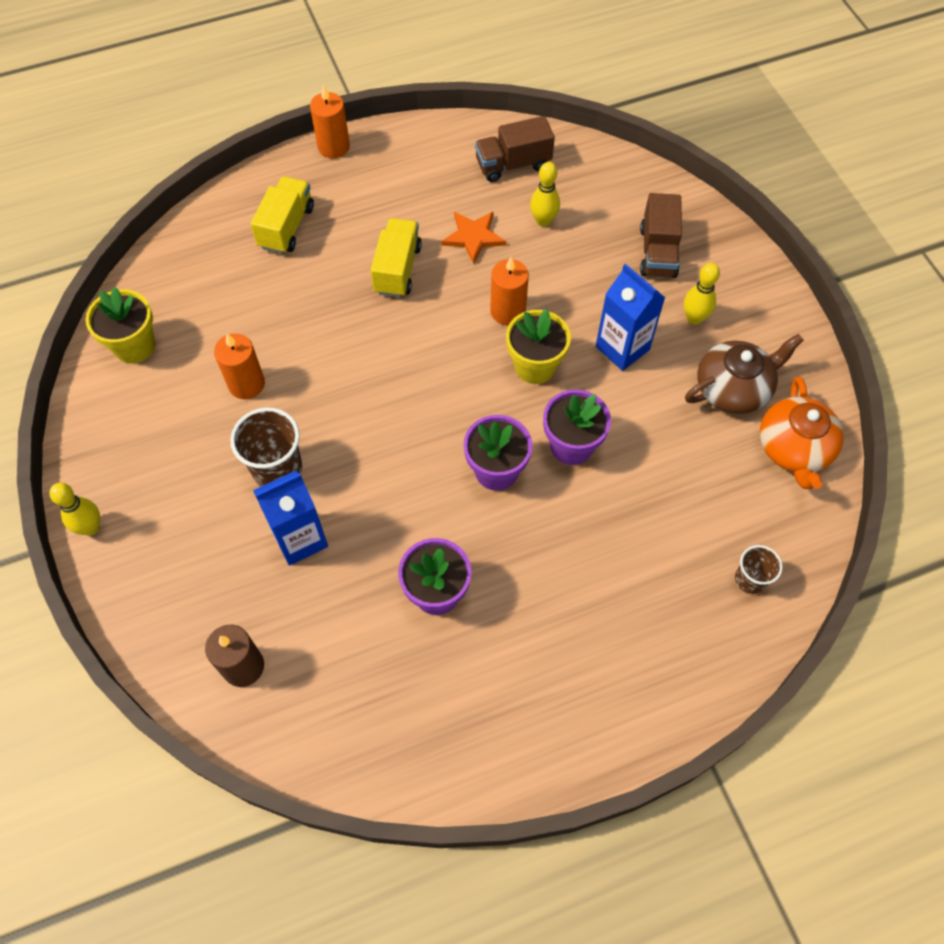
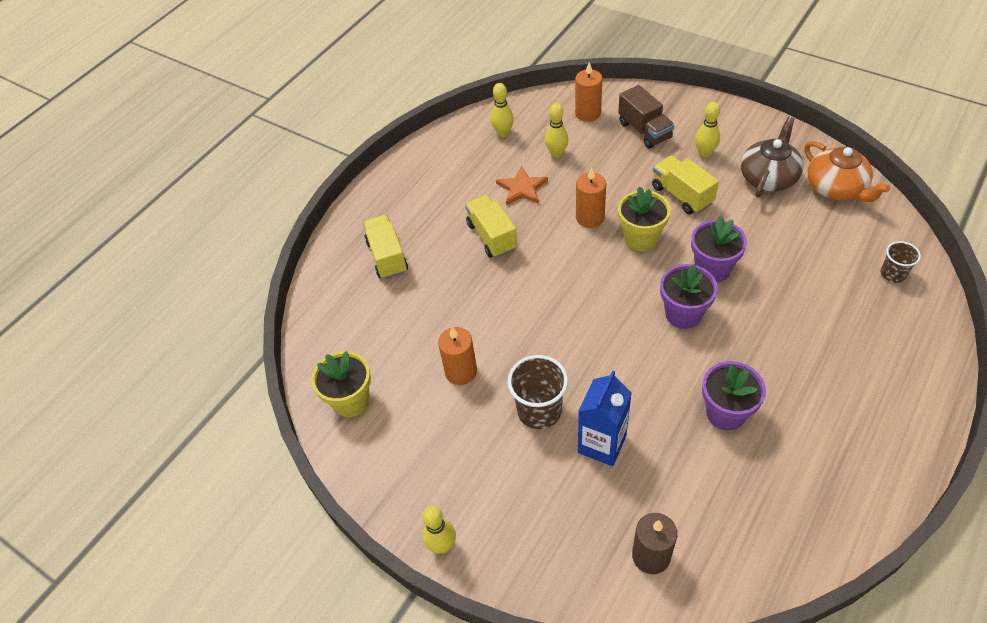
camera: 30 degrees left, 10 degrees down
(333, 147) = (370, 189): orange candle -> orange candle (588, 113)
(513, 164) = (503, 133): brown truck -> yellow bowling pin
(622, 348) = (681, 195): blue carton -> yellow truck

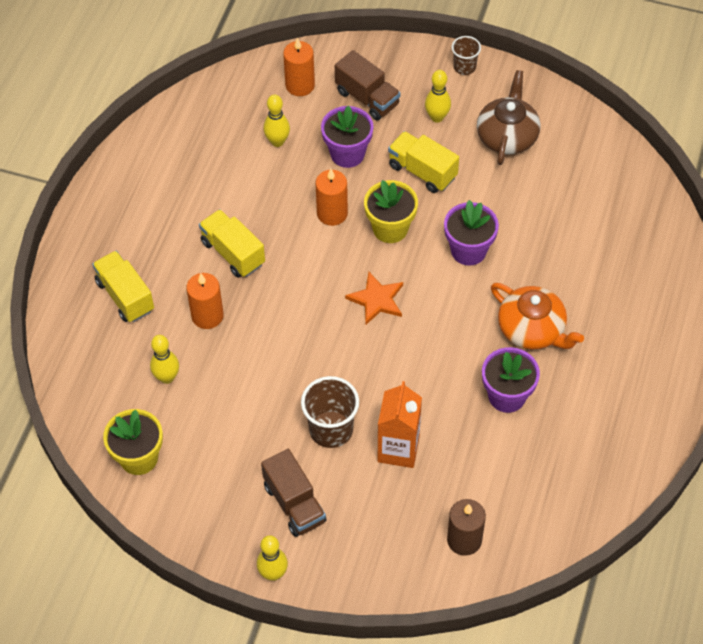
camera: 20 degrees left, 5 degrees up
(461, 371) = (242, 406): orange candle -> orange candle (207, 316)
(484, 477) = (294, 503): none -> brown truck
(503, 133) = (210, 124): yellow bowling pin -> yellow bowling pin (167, 377)
(522, 188) = (250, 190): orange star -> orange star (376, 300)
(602, 444) = (398, 449): blue carton -> orange carton
(683, 314) = (449, 304): purple flower pot -> purple flower pot (347, 154)
(836, 188) = (576, 138): orange teapot -> orange teapot (532, 329)
(893, 274) = (641, 226): brown cup -> brown cup (464, 67)

